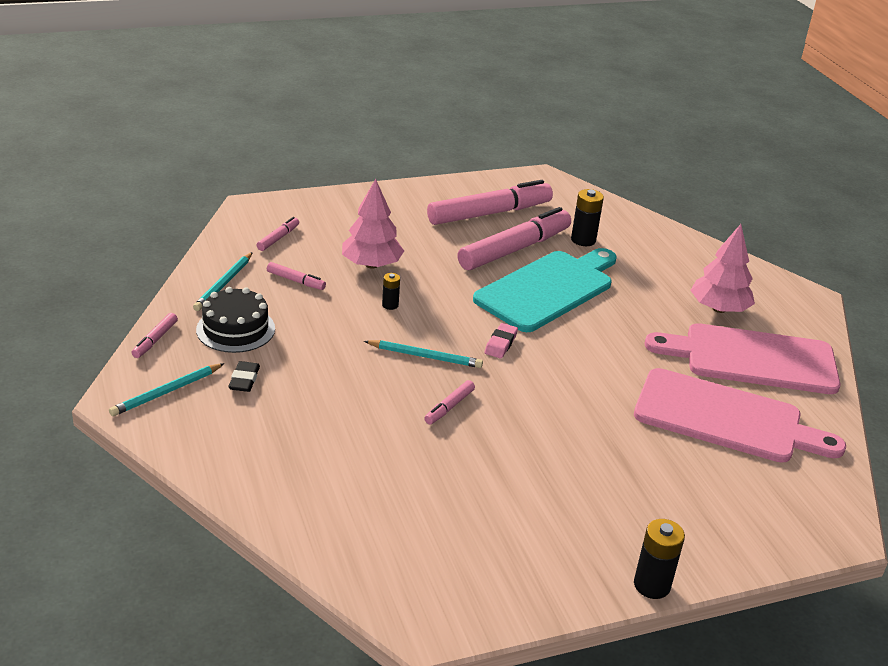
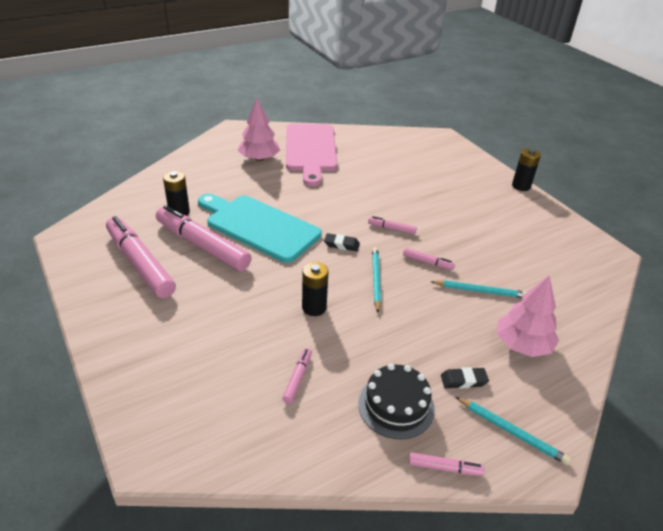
camera: 100 degrees left, 5 degrees up
(224, 284) = (323, 437): turquoise pencil -> turquoise pencil (480, 291)
(278, 238) = (218, 411): pink marker -> pink marker (391, 229)
(371, 265) = (252, 329): pink tree -> pink tree (522, 345)
(390, 305) = (314, 307): black battery -> black battery, size x1.70
(500, 344) = (341, 245): pink eraser -> black eraser
(726, 418) = (374, 161): pink cutting board -> none

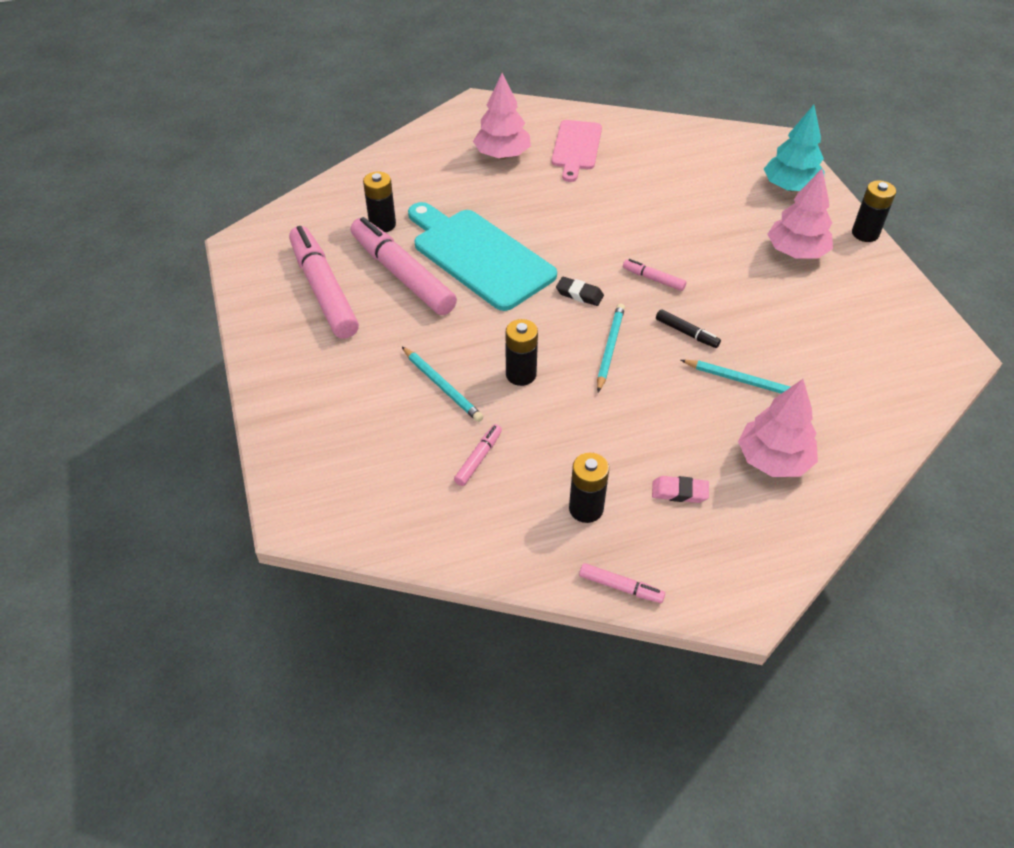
camera: 15 degrees right, 10 degrees up
(310, 150) = (576, 148): pink cutting board -> pink cutting board, size x0.62
(396, 406) = (586, 509): black cake -> black battery
(427, 262) = (686, 333): pink marker -> black marker
(462, 162) = (790, 187): none -> turquoise tree
(463, 380) = (679, 492): black eraser -> pink eraser
(481, 201) = (796, 252): none -> pink tree
(511, 432) = (716, 561): turquoise pencil -> turquoise pencil (442, 386)

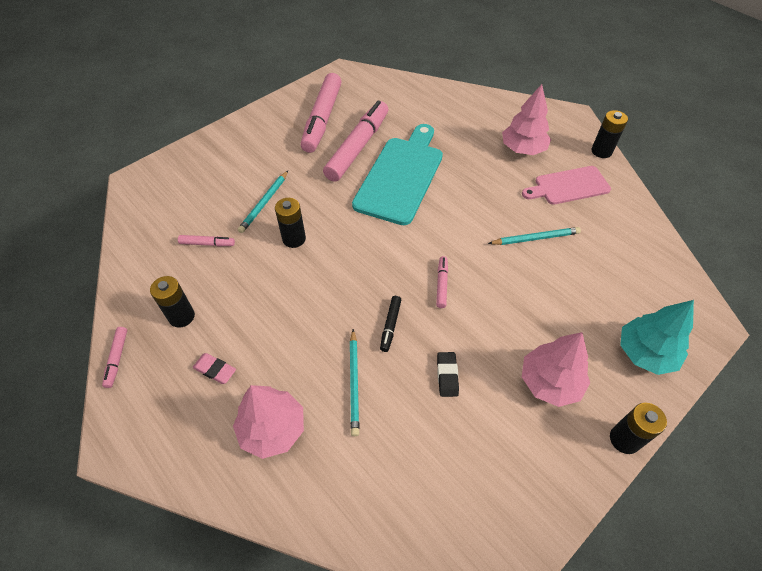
camera: 65 degrees right, 5 degrees up
(323, 290) = (322, 119): pink marker -> pink marker turned 150 degrees clockwise
(382, 224) = (401, 120): black battery -> black battery (601, 151)
(579, 294) = (395, 244): black eraser -> black eraser (447, 375)
(610, 348) = (346, 281): turquoise pencil -> turquoise pencil (535, 238)
(679, 492) = (215, 370): pink eraser -> pink eraser turned 45 degrees counterclockwise

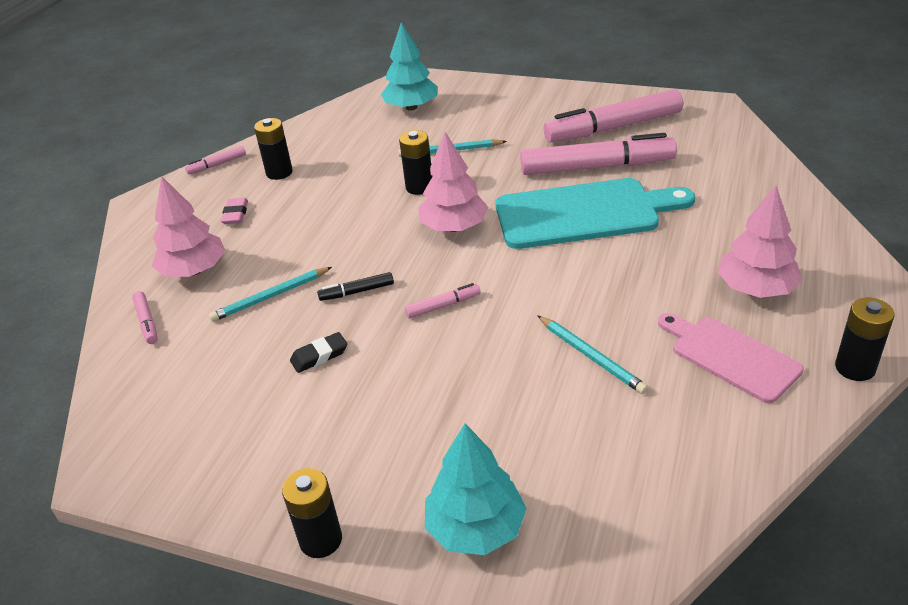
camera: 65 degrees right, 15 degrees down
(178, 197) = (411, 107): none -> turquoise tree
(207, 243) = (370, 146): pink marker -> pink marker (147, 322)
(550, 382) = (364, 443): pink tree -> pink tree (454, 227)

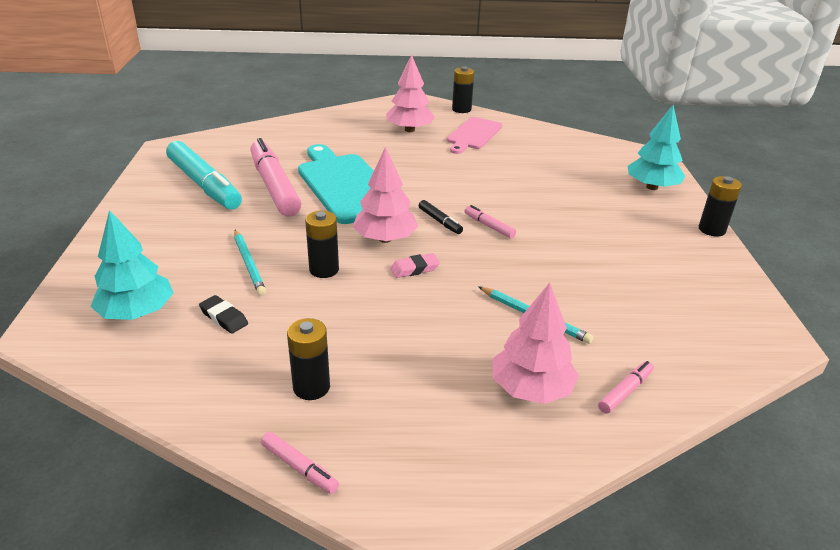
camera: 115 degrees left, 5 degrees down
(235, 214) = (415, 395): pink eraser -> pink eraser (414, 269)
(319, 356) = (581, 269): black eraser -> black eraser (224, 318)
(357, 292) = (498, 269): black marker -> black marker (440, 221)
(591, 356) = (501, 170): turquoise pencil -> none
(613, 128) = (204, 185): pink marker -> turquoise marker

